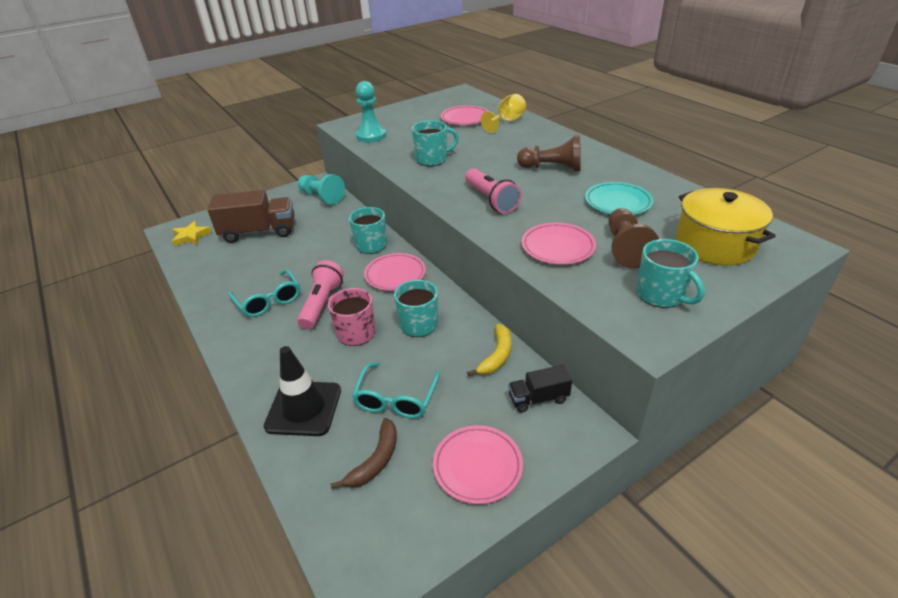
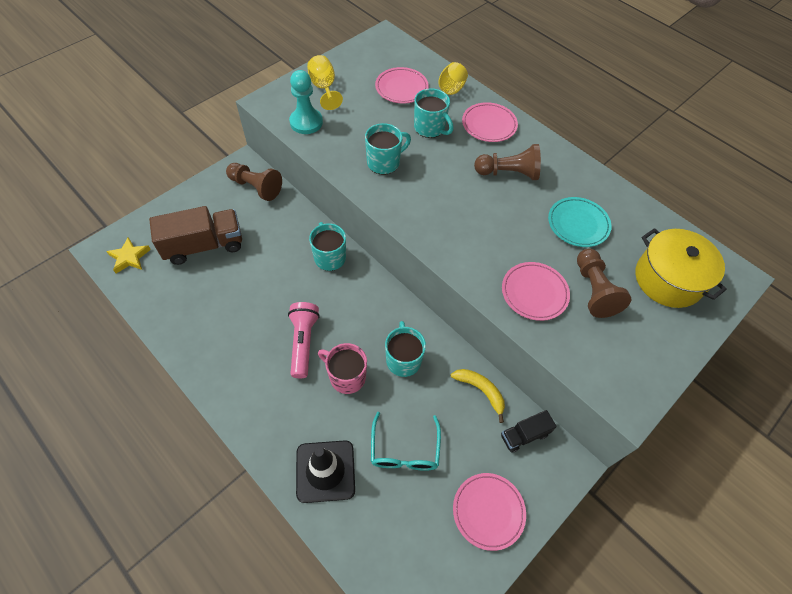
camera: 15 degrees left, 20 degrees up
(268, 300) = (248, 343): turquoise glasses -> none
(322, 197) = (256, 187): turquoise pawn -> brown pawn
(375, 460) = (404, 518): brown banana -> none
(395, 118) = (324, 88): none -> yellow goblet
(395, 275) = (365, 297): pink plate -> pink plate (489, 125)
(491, 200) = (458, 227): pink flashlight -> none
(497, 356) = (481, 391): yellow banana -> yellow banana turned 60 degrees counterclockwise
(661, 295) = (631, 350): turquoise mug -> turquoise mug (430, 128)

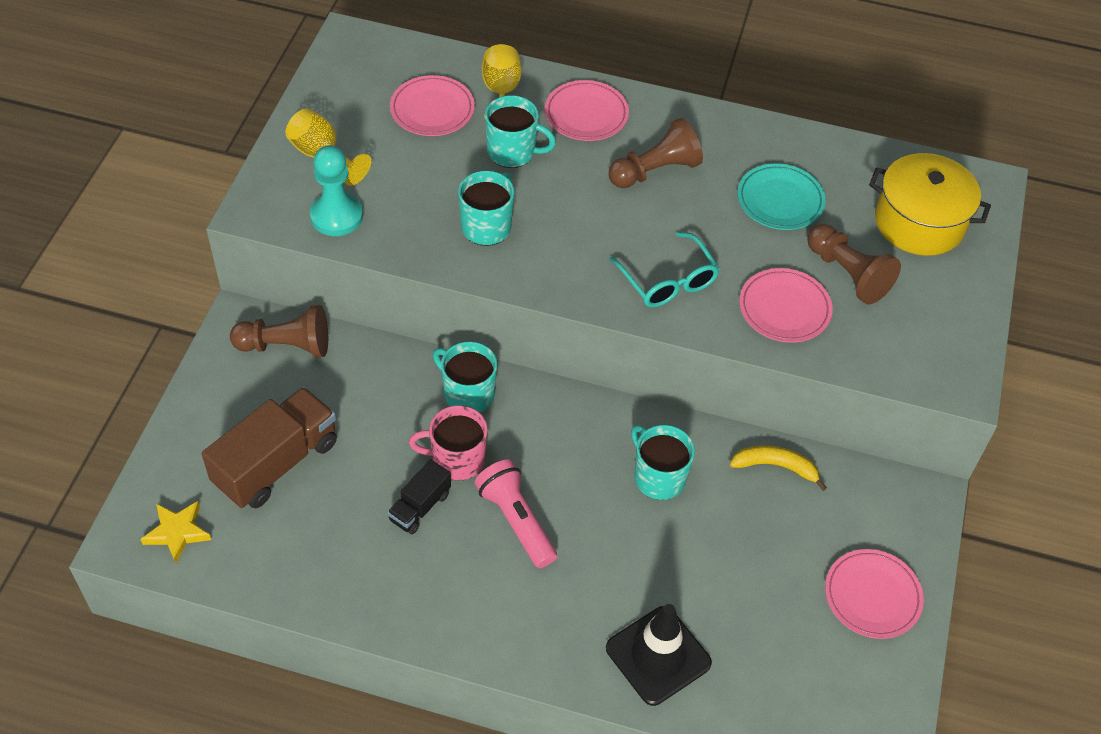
camera: 30 degrees left, 5 degrees down
(346, 376) = (603, 534): pink mug -> pink mug (456, 459)
(404, 450) = (734, 581): turquoise glasses -> turquoise glasses (668, 281)
(524, 435) = (857, 491): black truck -> black truck (420, 507)

